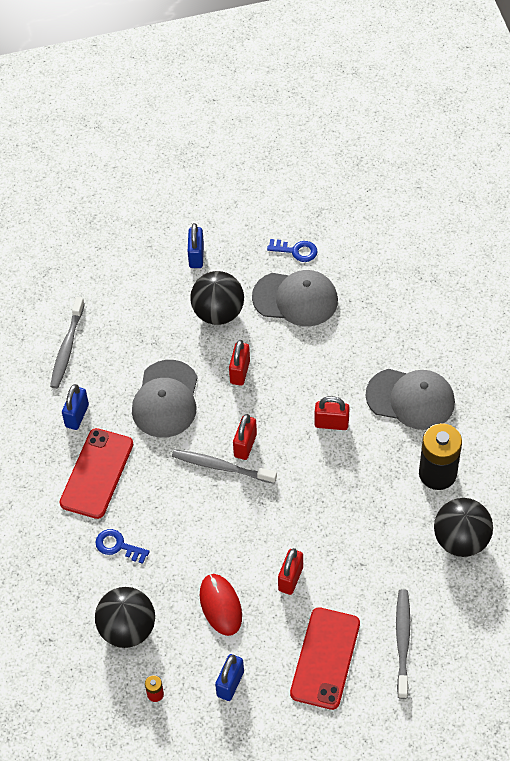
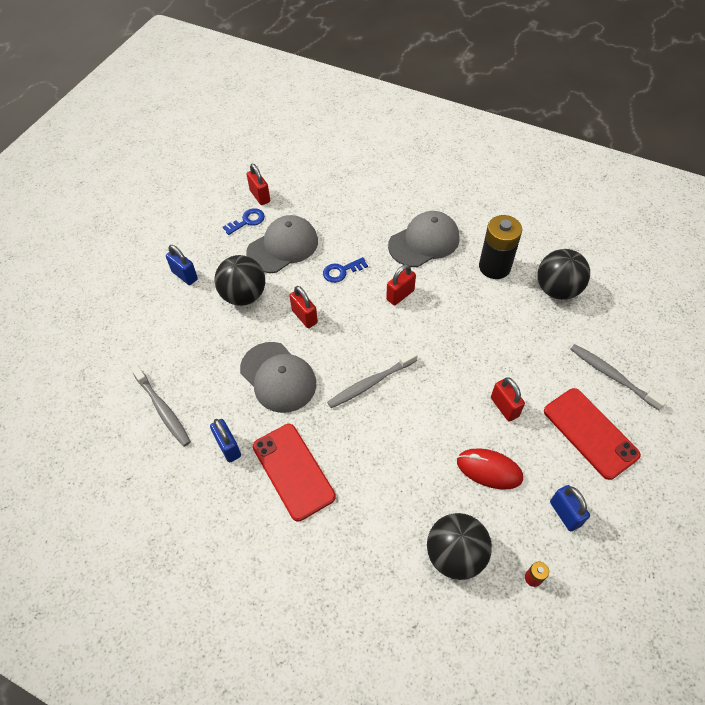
camera: 50 degrees left, 0 degrees up
(118, 546) = (372, 504): blue key -> blue key (341, 271)
(245, 445) = (367, 356): red padlock -> red padlock (260, 196)

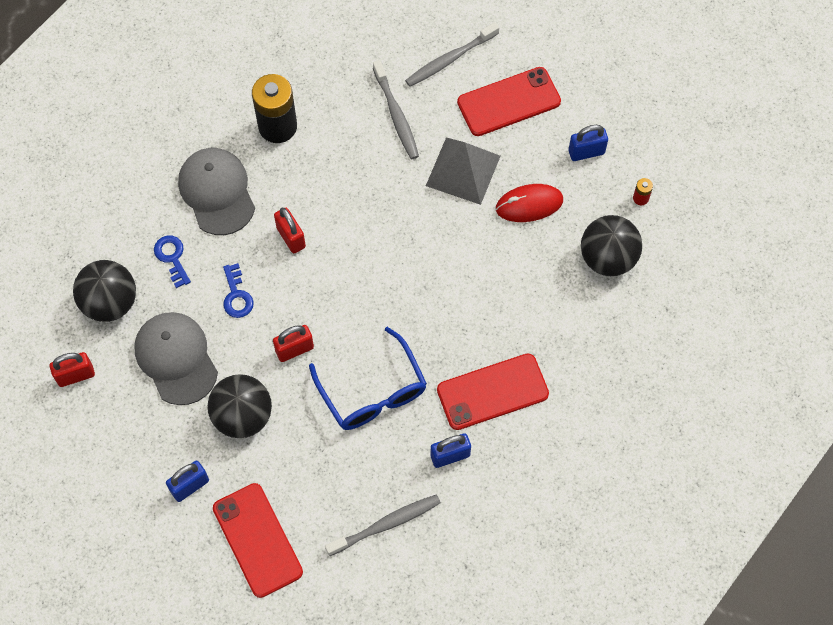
camera: 80 degrees left, 10 degrees up
(145, 325) = (257, 540): none -> red phone
(247, 221) = (117, 397): blue key -> blue key (172, 257)
(278, 377) = (372, 391): grey cap -> blue glasses
(370, 383) = (403, 295): grey toothbrush -> grey toothbrush (396, 115)
(489, 470) = (529, 204): red mouse -> red mouse turned 45 degrees clockwise
(504, 407) = (463, 170): red padlock -> grey pyramid
(557, 289) = (327, 73): black ball -> black ball (110, 302)

